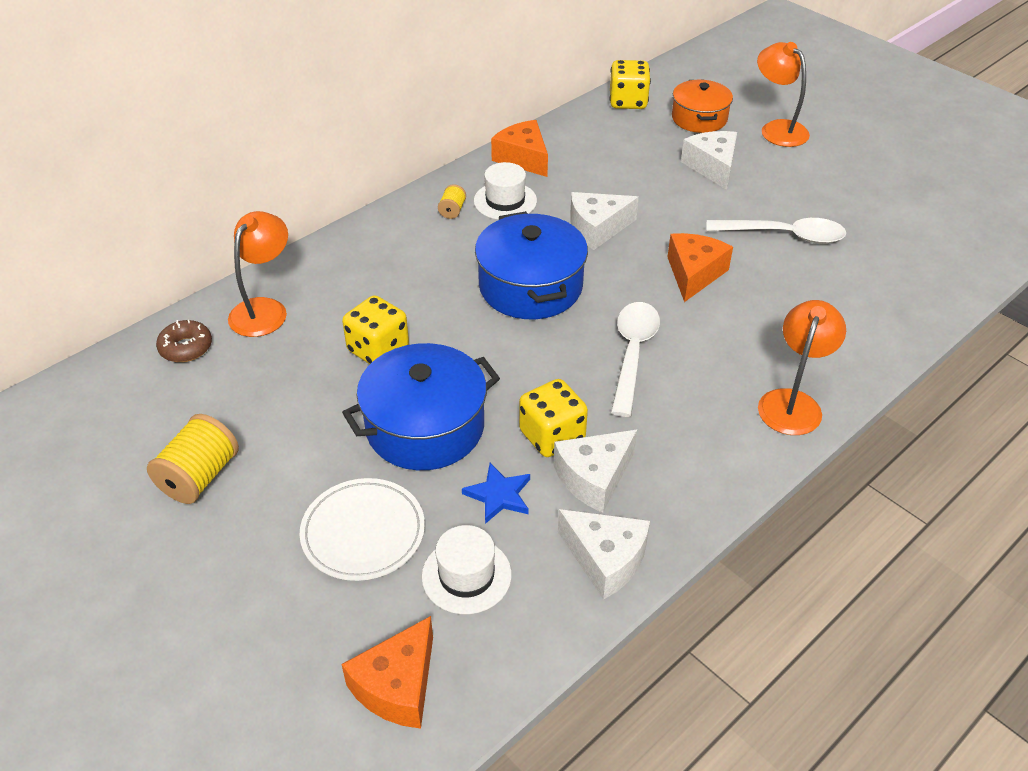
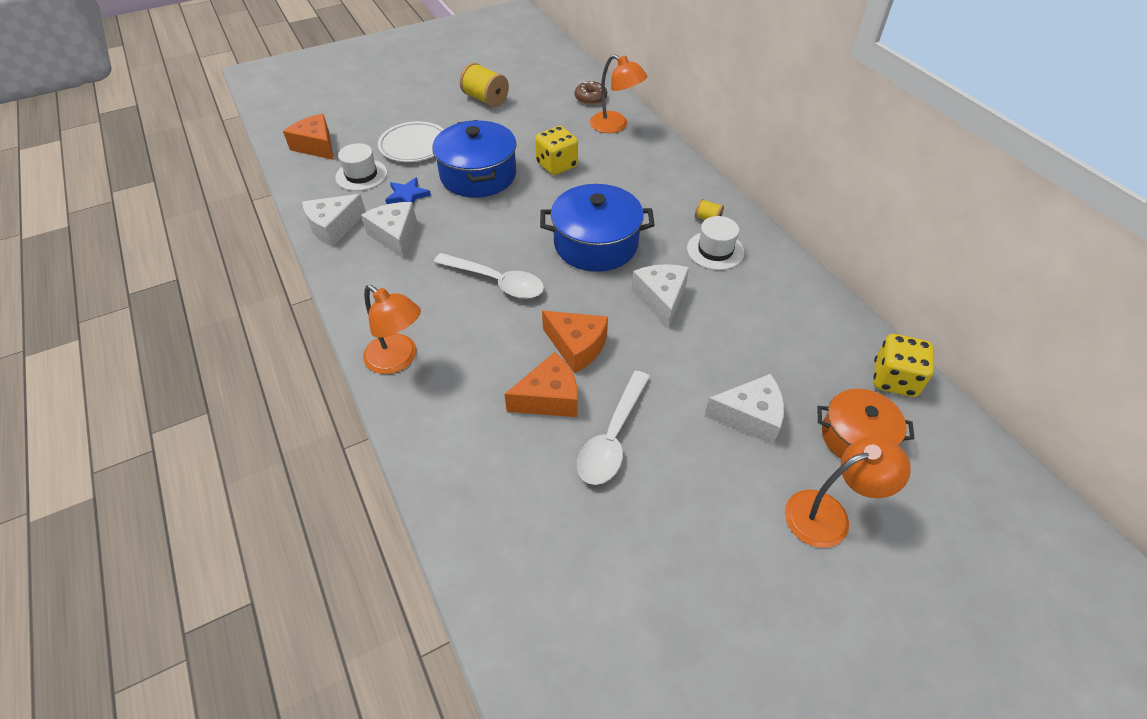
camera: 105 degrees right, 5 degrees up
(523, 158) = (782, 274): orange cheese -> orange cheese (549, 398)
(552, 436) = (440, 225): yellow dice -> none

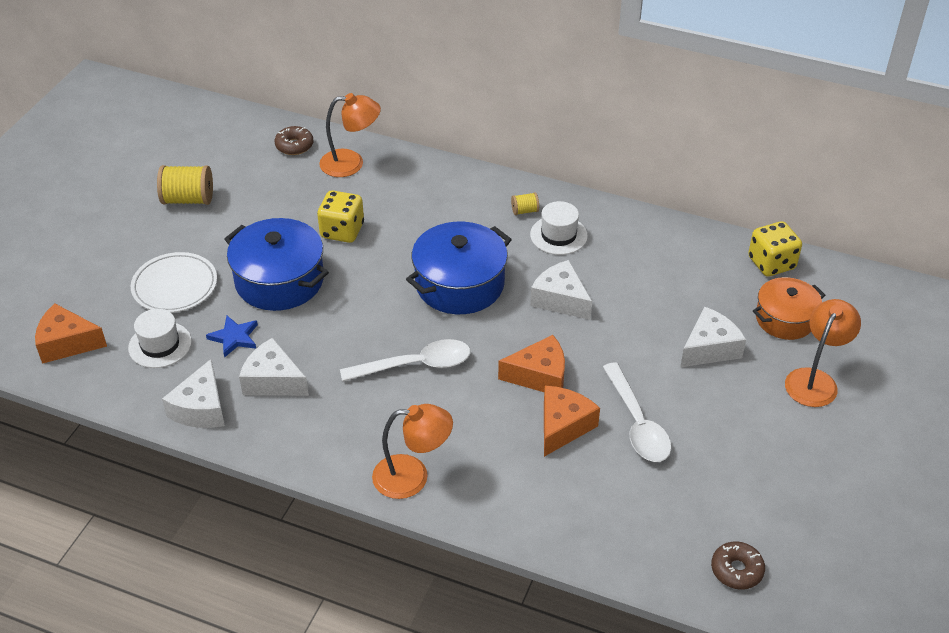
camera: 40 degrees left, 5 degrees down
(551, 639) = (736, 570): none -> brown donut

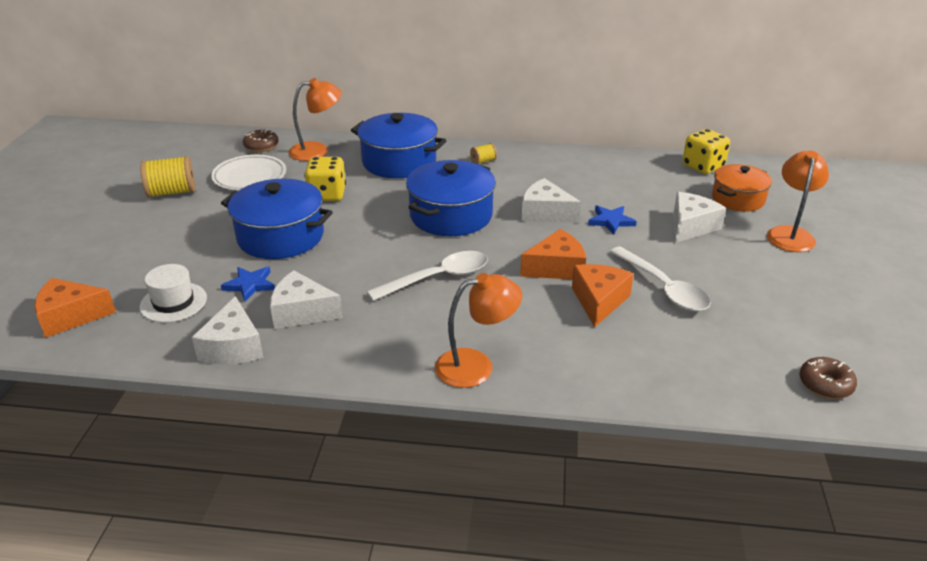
camera: 15 degrees left, 10 degrees down
(175, 286) = (176, 255): white plate -> white plate (249, 176)
(433, 195) = (399, 162): none -> blue pot
(558, 235) = (520, 172): white hat -> none
(626, 324) = (611, 221): none -> blue star

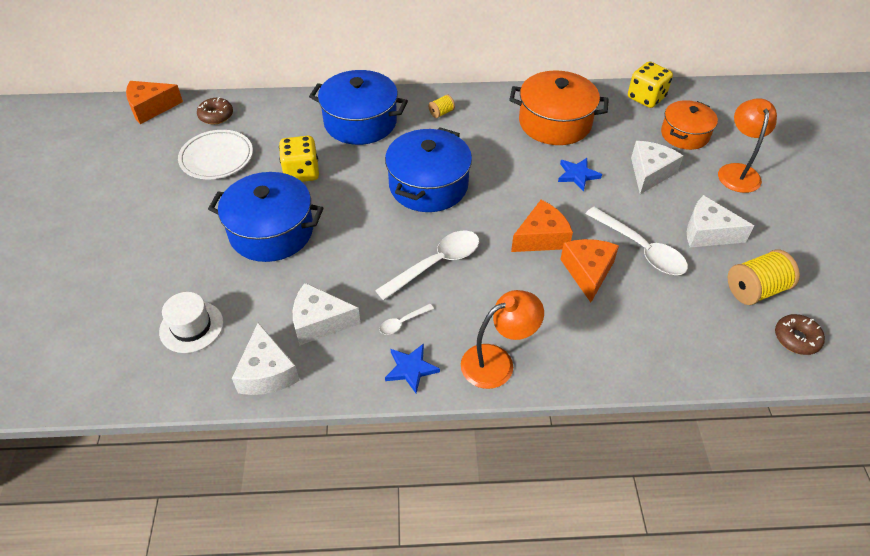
camera: 10 degrees left, 15 degrees up
(71, 316) = (94, 358): orange cheese -> orange cheese (151, 108)
(172, 192) = (143, 187): yellow spool -> yellow spool (755, 290)
(250, 285) = (260, 295): blue star -> blue star (411, 369)
(317, 151) = (275, 116): orange lamp -> none
(386, 322) = (402, 322): none -> white spoon
(545, 213) = (515, 172): white cheese -> white cheese (707, 233)
(599, 178) = (555, 123): none -> orange pot

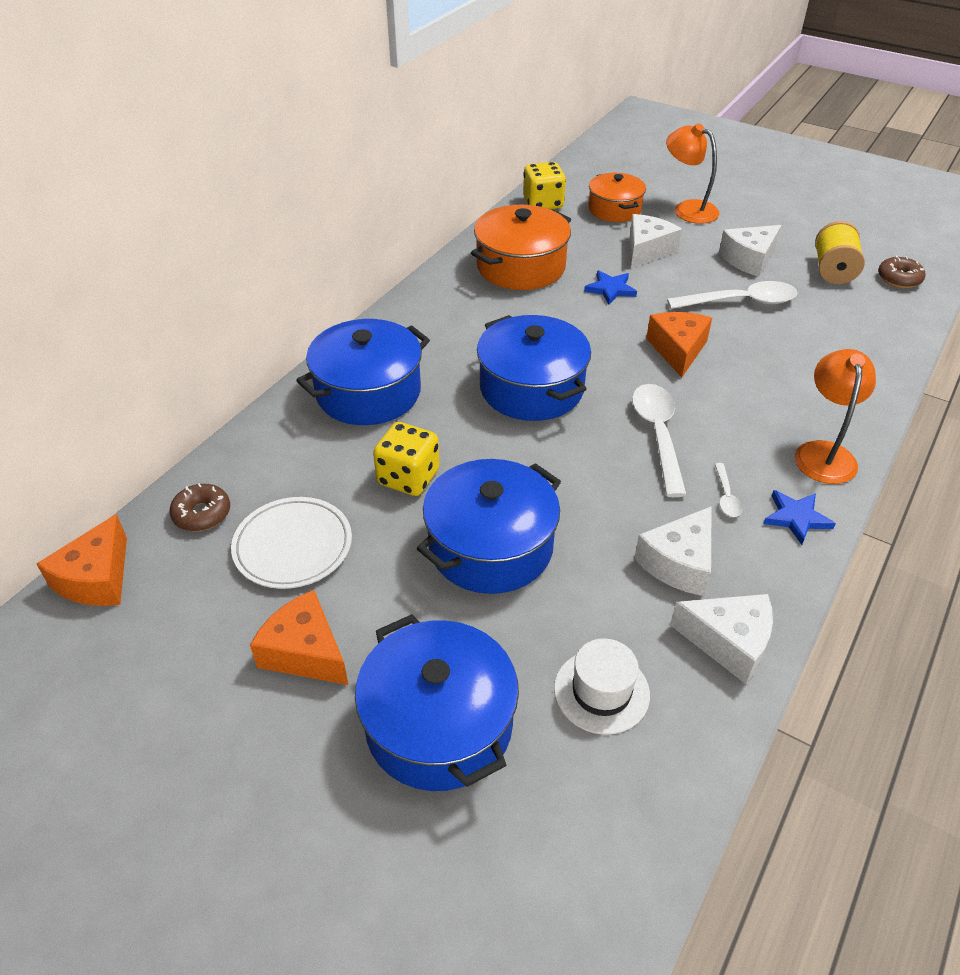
camera: 55 degrees left, 5 degrees down
(131, 270) = (439, 724): none -> blue pot
(441, 113) = (422, 328): yellow spool -> none
(588, 272) = (746, 344): orange cheese -> orange cheese (305, 652)
(650, 173) = (647, 250): white cheese -> white cheese turned 60 degrees clockwise

